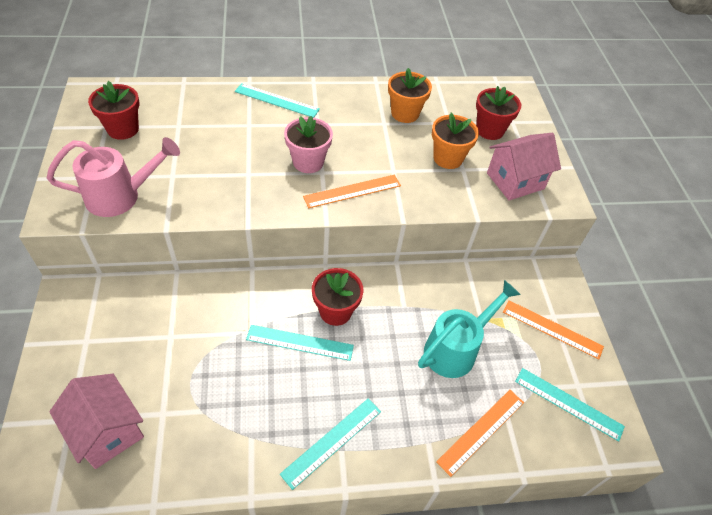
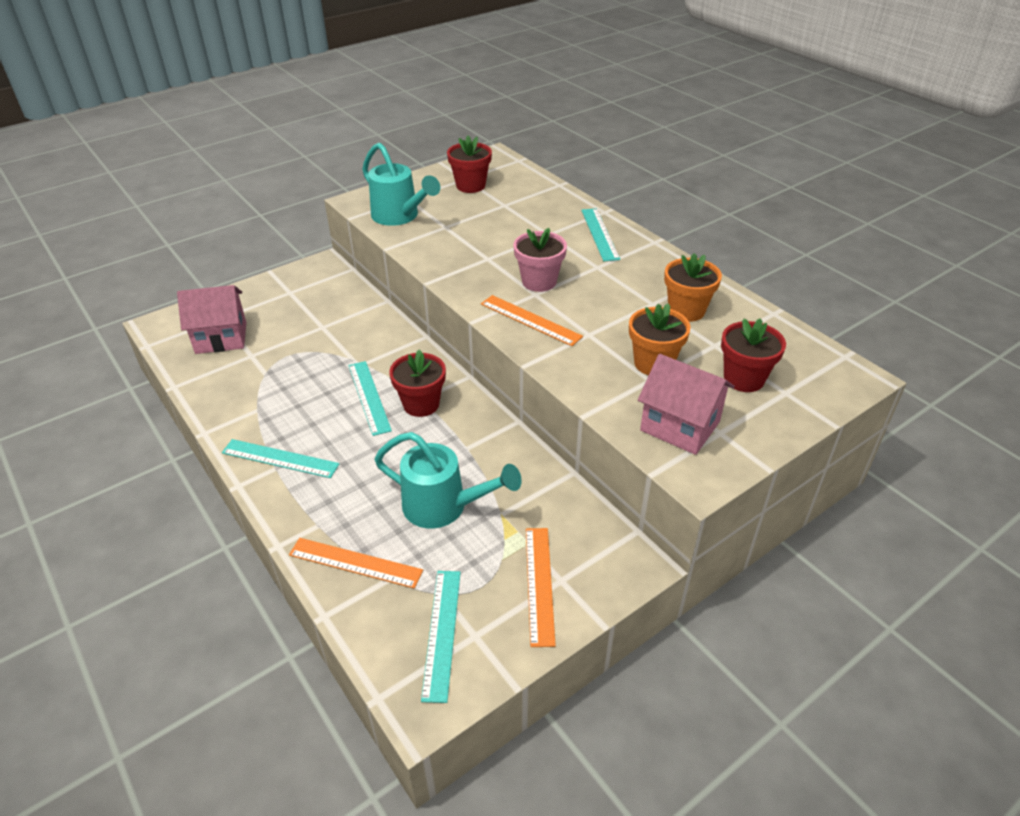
camera: 65 degrees right, 10 degrees down
(107, 431) = (221, 338): pink house -> pink house turned 60 degrees clockwise
(120, 196) = (399, 216): pink watering can -> turquoise watering can

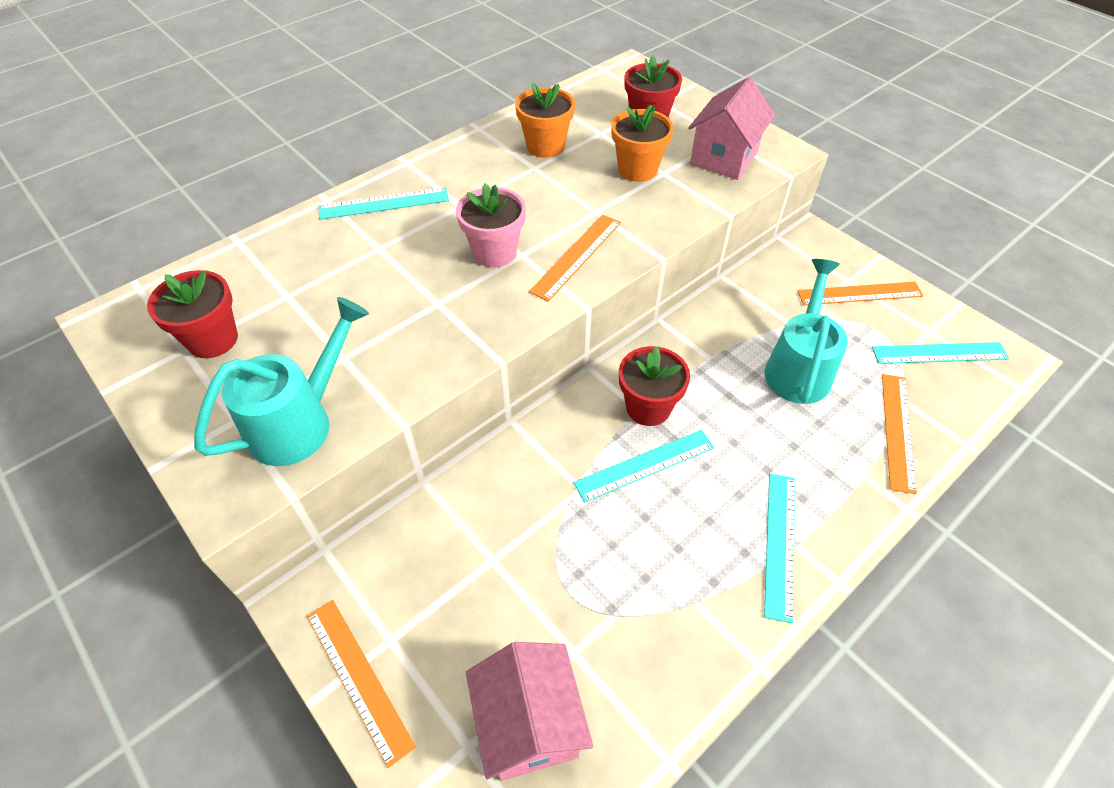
camera: 95 degrees left, 10 degrees up
(274, 283) = (358, 678): none -> orange ruler

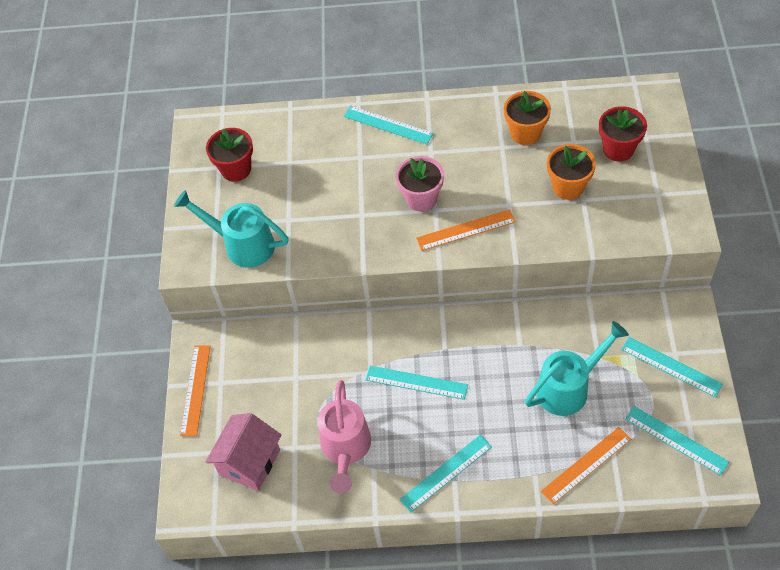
camera: 45 degrees right, 5 degrees up
(299, 422) = (243, 245): turquoise watering can -> turquoise watering can turned 150 degrees counterclockwise
(639, 603) = (345, 449): none -> pink watering can
(648, 407) = (451, 351): red flower pot -> none
(724, 158) = (638, 211): pink house -> none
(859, 293) = (671, 366): orange ruler -> turquoise ruler

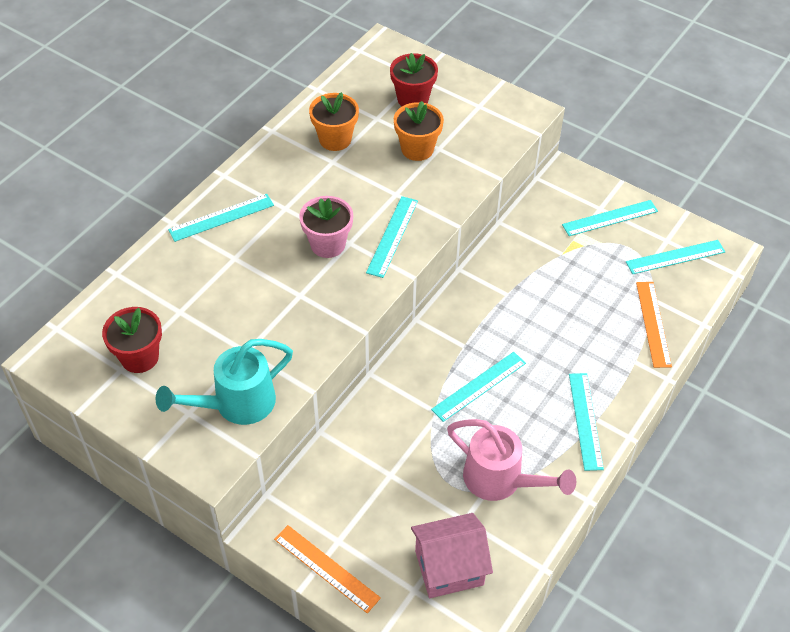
camera: 60 degrees left, 5 degrees down
(249, 462) = (449, 568): pink house -> pink house turned 75 degrees counterclockwise
(466, 230) = (392, 236): orange ruler -> turquoise ruler
(569, 388) = (574, 289): turquoise watering can -> none

